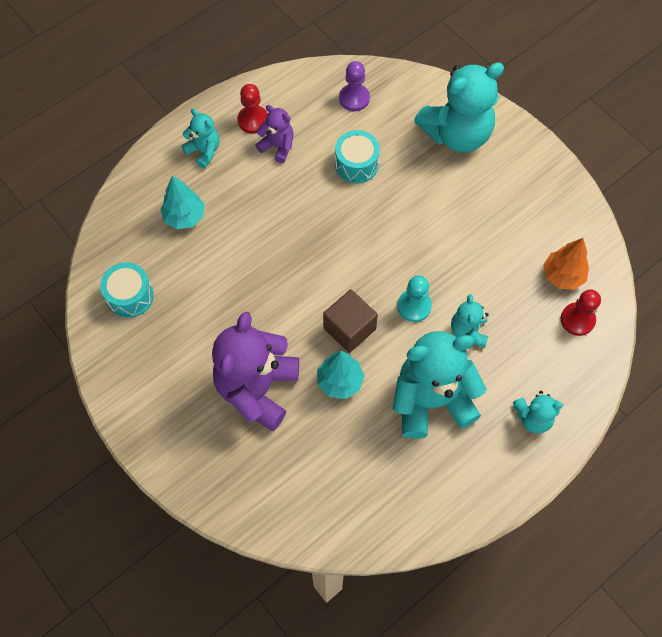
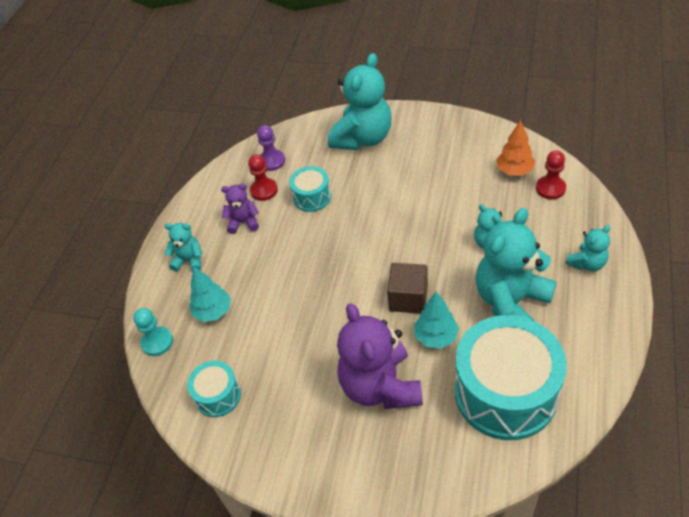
camera: 30 degrees left, 15 degrees down
(253, 120) = (210, 218): red pawn -> red pawn (264, 190)
(349, 474) = (505, 392): none -> turquoise drum
(414, 306) = (438, 253): turquoise pawn -> turquoise pawn (157, 342)

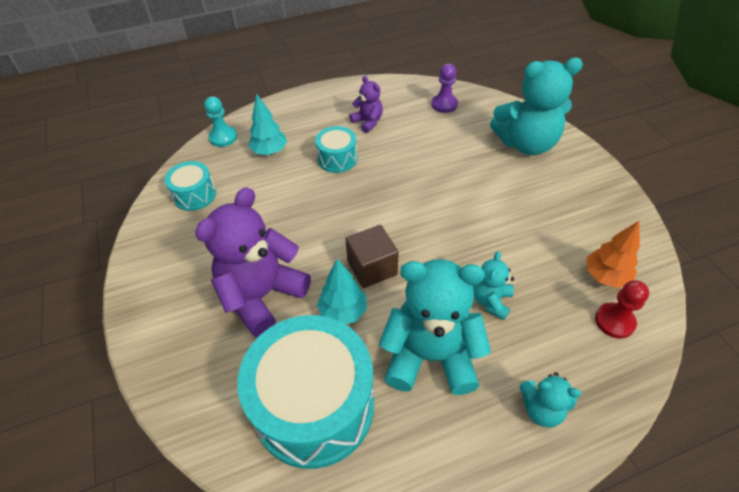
camera: 50 degrees right, 0 degrees up
(189, 260) = (308, 113): turquoise teddy bear -> none
(264, 190) = (410, 116): red pawn -> none
(312, 197) = (429, 147): turquoise drum -> turquoise drum (337, 159)

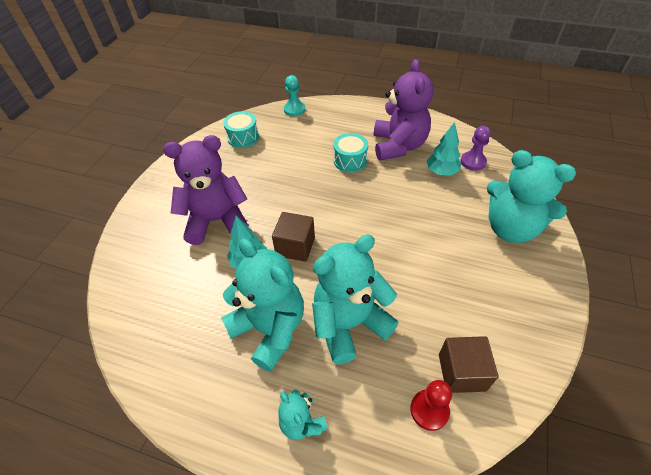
camera: 40 degrees right, 0 degrees up
(269, 151) = (312, 133): turquoise tree -> turquoise tree (441, 172)
(314, 405) = (176, 305): turquoise drum -> none
(368, 122) = (398, 146): purple teddy bear -> purple teddy bear, size x2.02
(491, 301) = (349, 324): turquoise teddy bear -> turquoise teddy bear, size x2.02
(605, 276) = (461, 372): orange tree -> brown cube

